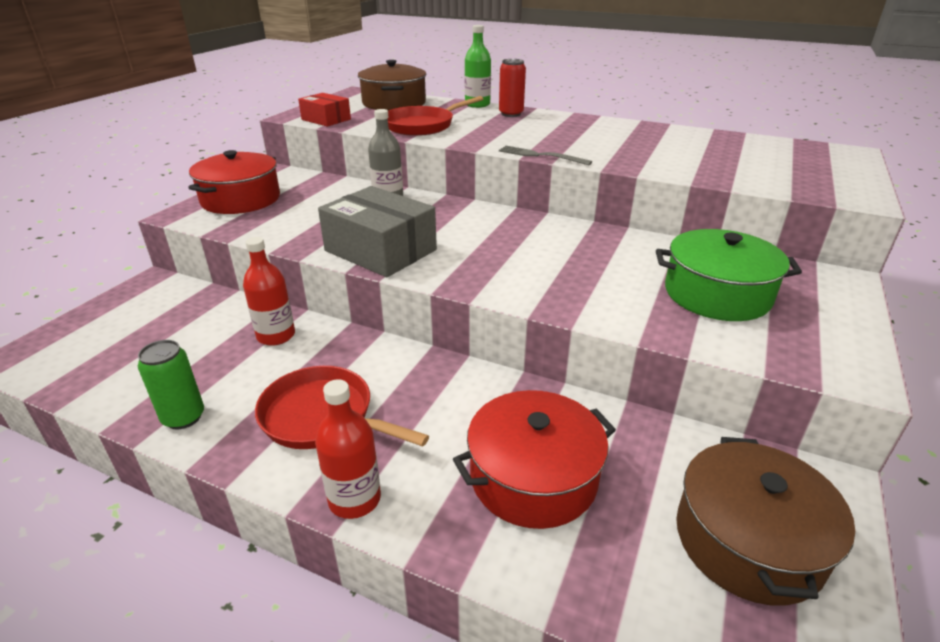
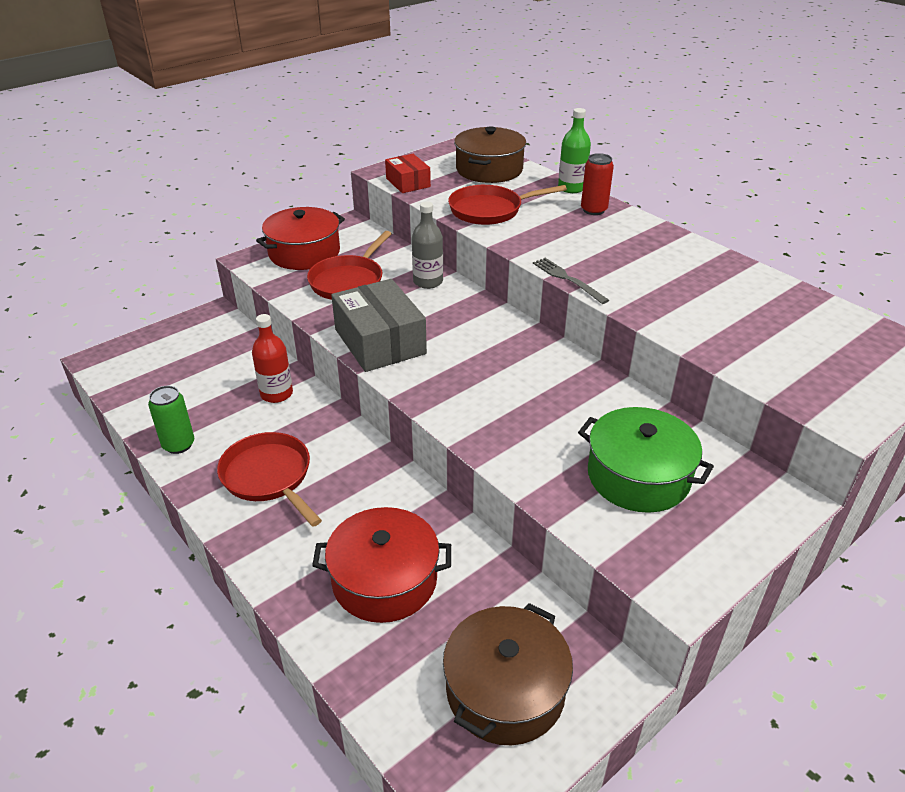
camera: 25 degrees right, 5 degrees up
(307, 211) = (349, 281): none -> red pan
(354, 499) = (252, 548): red bottle -> none

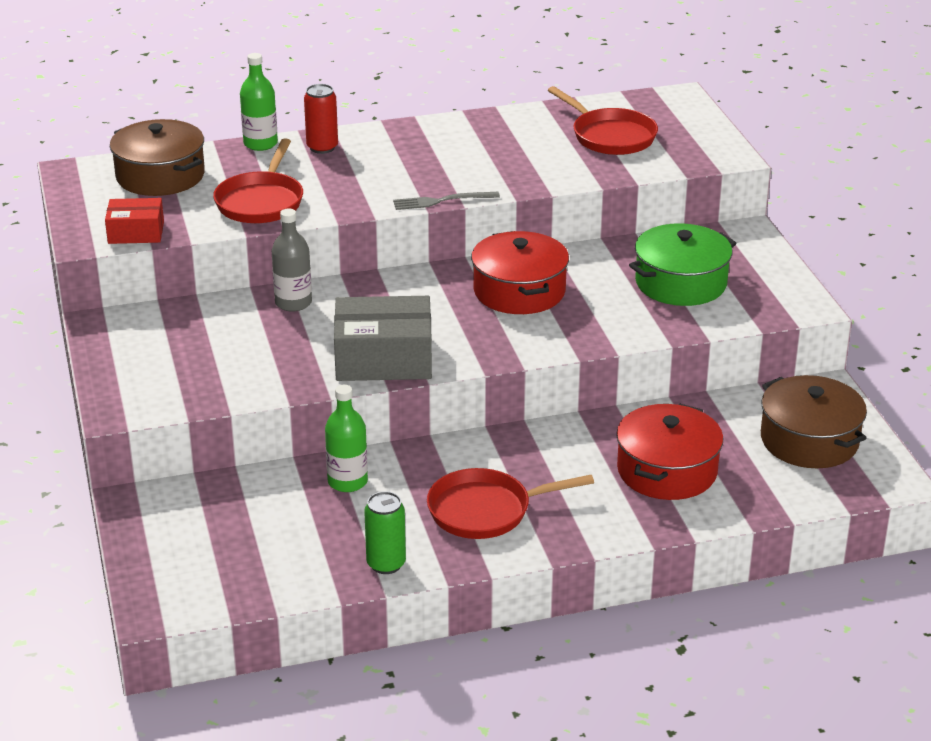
camera: 65 degrees left, 5 degrees down
(276, 394) = (347, 481): red bottle -> green bottle
(304, 253) = (142, 369): red pot -> red pot (519, 291)
(349, 281) = (242, 352): red pan -> red pan (610, 136)

